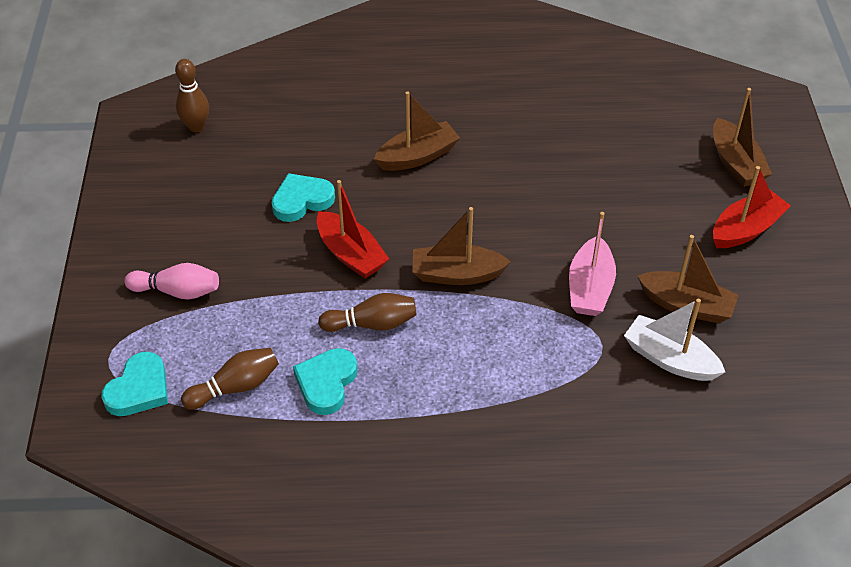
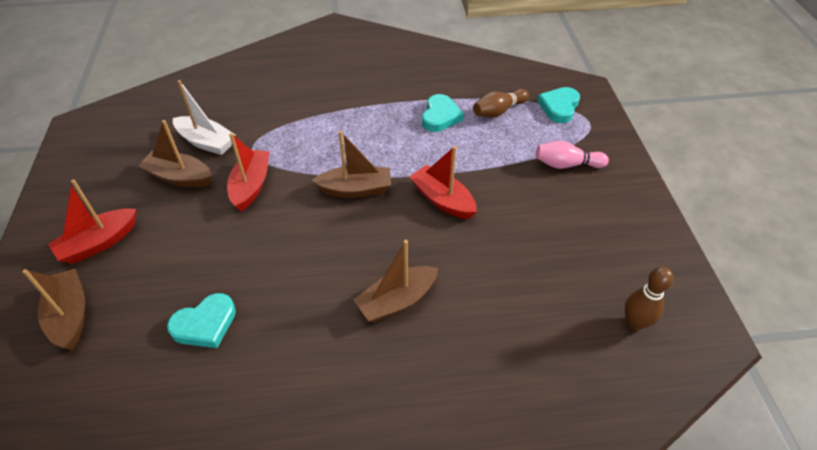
camera: 175 degrees right, 0 degrees up
(302, 200) = (497, 245): turquoise heart -> turquoise heart (205, 324)
(372, 324) = (416, 151): brown bowling pin -> none
(590, 288) = (251, 186): pink boat -> red boat

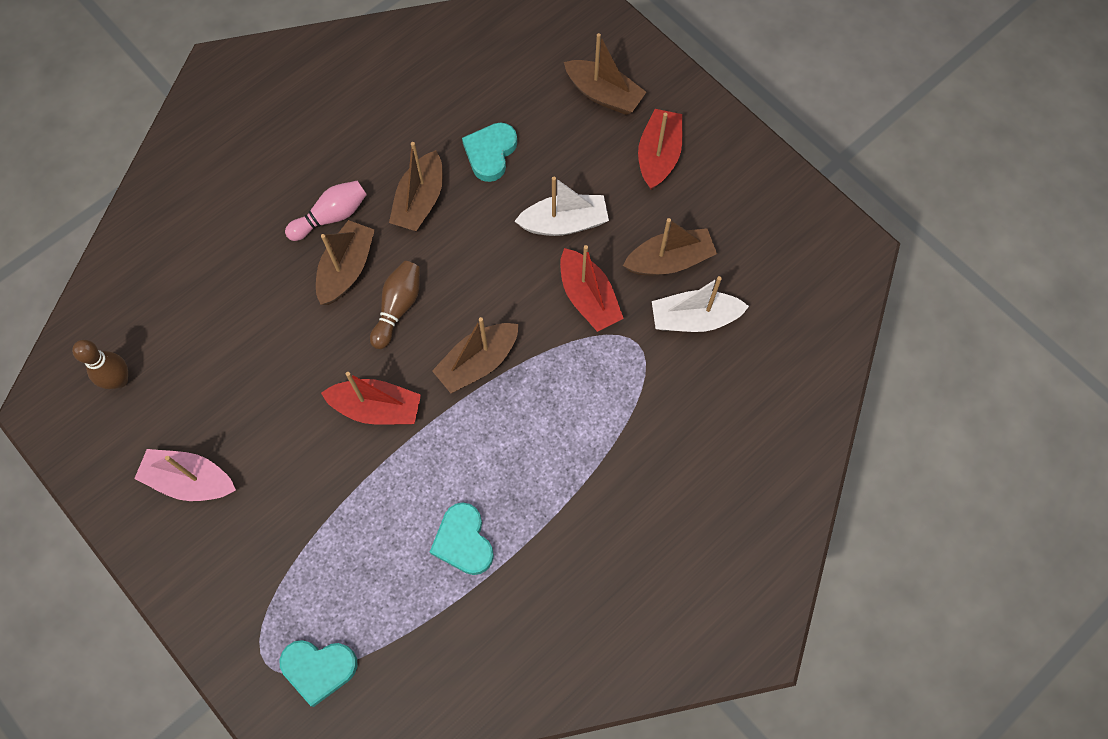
camera: 145 degrees right, 20 degrees up
(213, 238) = (564, 223): none -> white boat
(296, 320) = (420, 201): none -> brown boat
(498, 111) = (395, 603): brown bowling pin -> brown bowling pin (398, 307)
(559, 107) = (319, 669): turquoise heart -> turquoise heart turned 105 degrees clockwise
(566, 164) = (263, 556): pink bowling pin -> pink bowling pin (331, 216)
(599, 225) = (190, 480): none -> pink boat

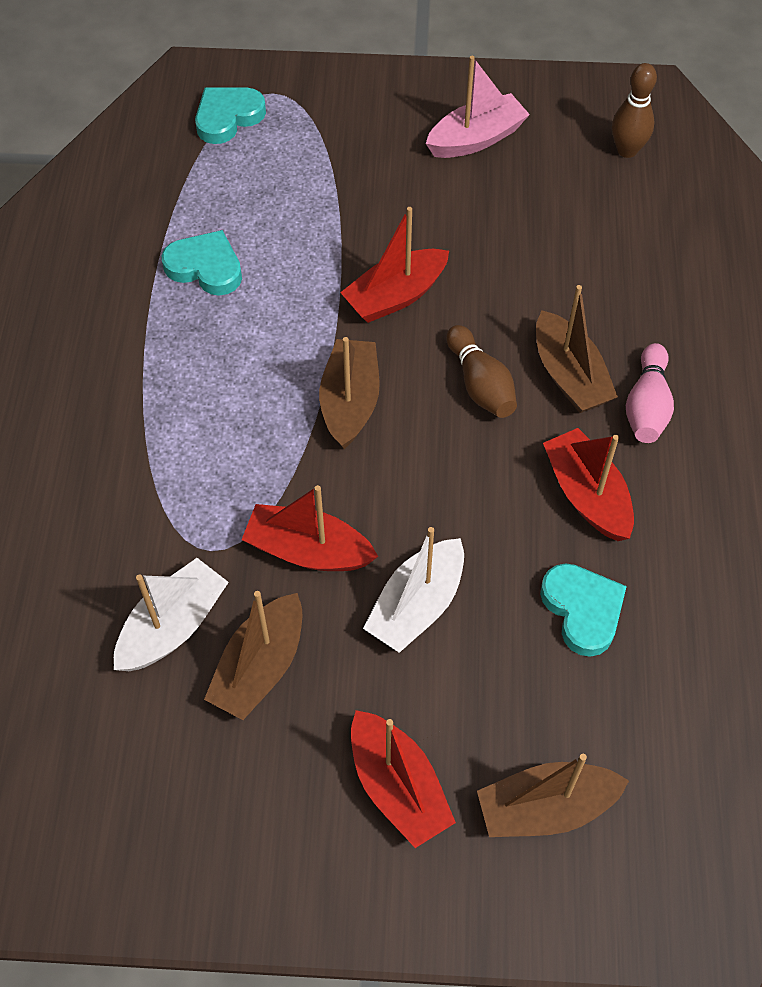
camera: 135 degrees right, 10 degrees down
(420, 201) = (587, 495): brown boat -> red boat

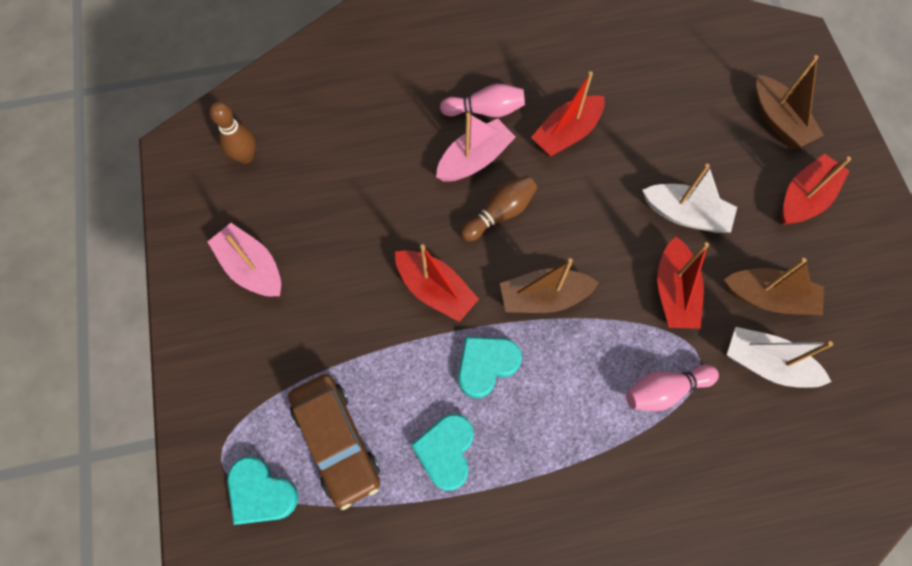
camera: 105 degrees left, 10 degrees up
(186, 495) = (664, 390): none -> pink bowling pin
(254, 180) = (336, 441): none -> brown car
(569, 375) = (474, 159): brown boat -> pink boat
(582, 610) = (649, 123): turquoise heart -> turquoise heart (486, 365)

